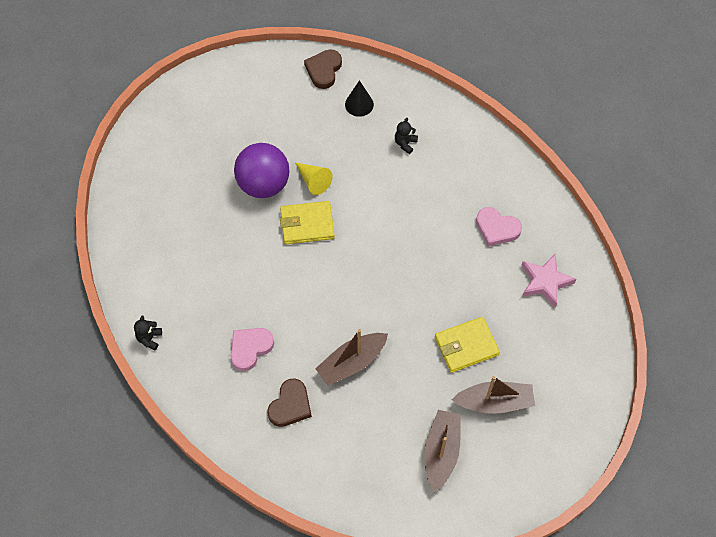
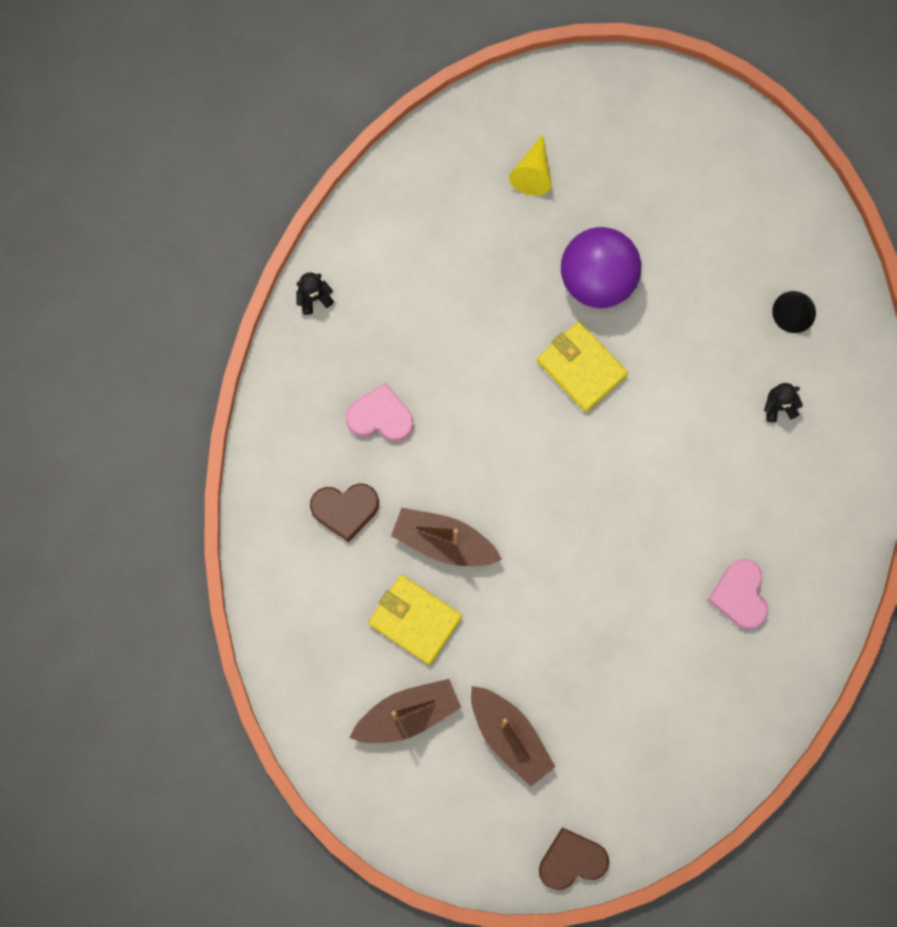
camera: 55 degrees right, 15 degrees up
(313, 181) = (645, 334): yellow cone -> yellow cone (533, 173)
(324, 70) = (811, 234): brown heart -> brown heart (571, 860)
(466, 346) = (557, 659): yellow wallet -> yellow wallet (415, 620)
(545, 282) = (708, 699): pink star -> none

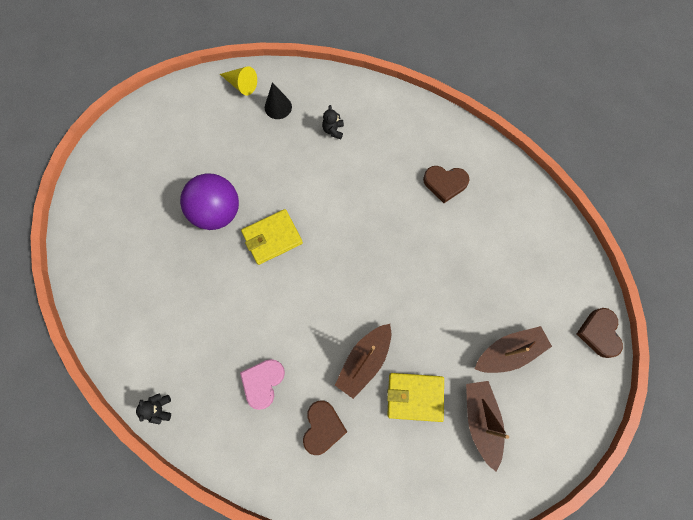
camera: 75 degrees left, 5 degrees down
(415, 620) = (415, 397): yellow wallet -> yellow wallet turned 45 degrees clockwise
(533, 173) = (131, 233): yellow cone -> yellow cone (241, 85)
(740, 595) = (445, 183): pink heart -> brown heart

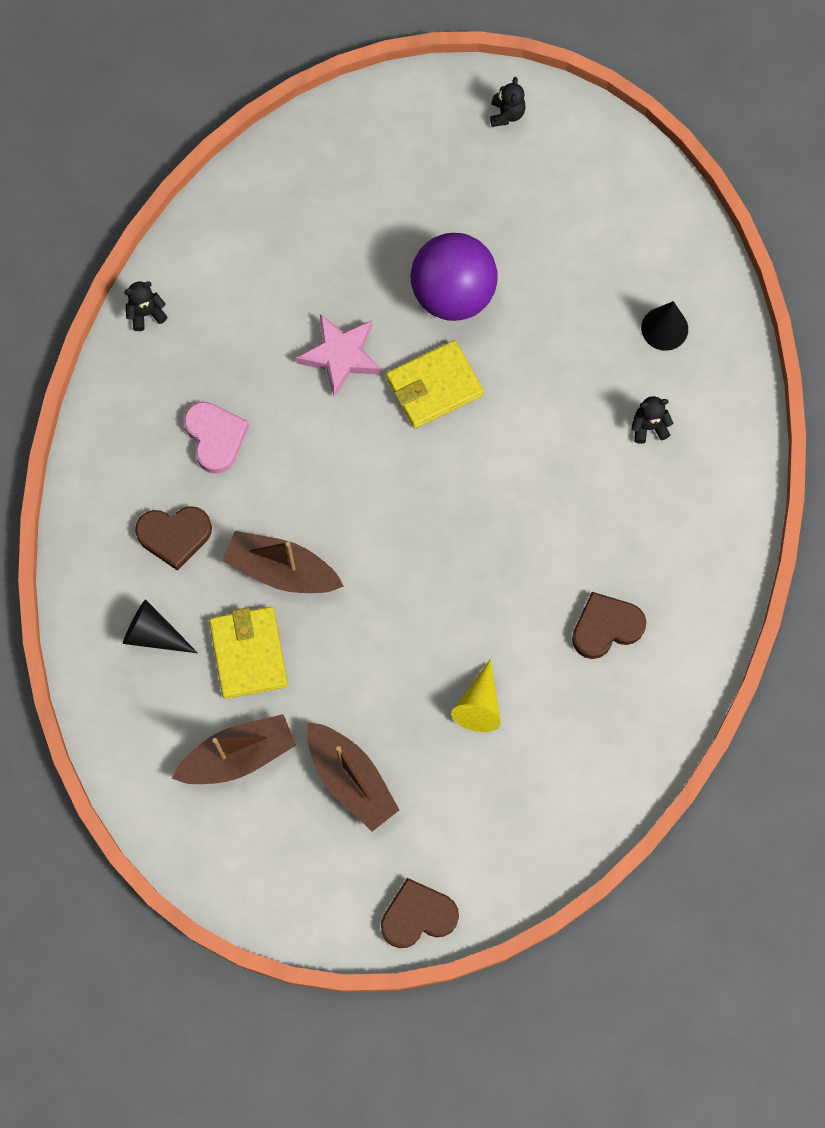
camera: 75 degrees right, 0 degrees up
(114, 152) = (506, 114): none -> black teddy bear
(234, 288) = (340, 356): none -> pink star
(241, 85) = (687, 259): yellow cone -> yellow cone (479, 705)
(263, 382) = (215, 437): pink heart -> pink heart turned 60 degrees clockwise
(272, 238) = (434, 387): yellow wallet -> yellow wallet turned 75 degrees counterclockwise
(387, 458) = (154, 634): none -> black cone
(445, 183) = (606, 627): brown heart -> brown heart turned 75 degrees clockwise

